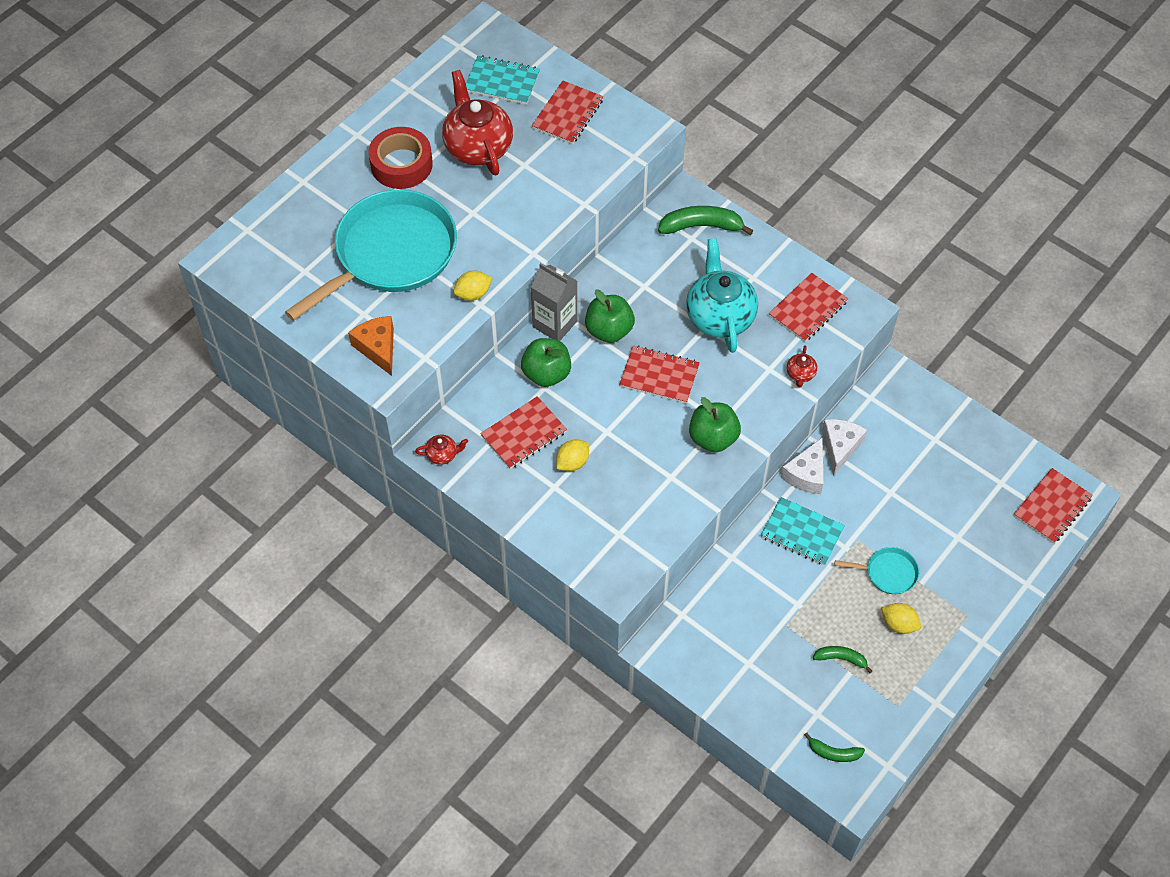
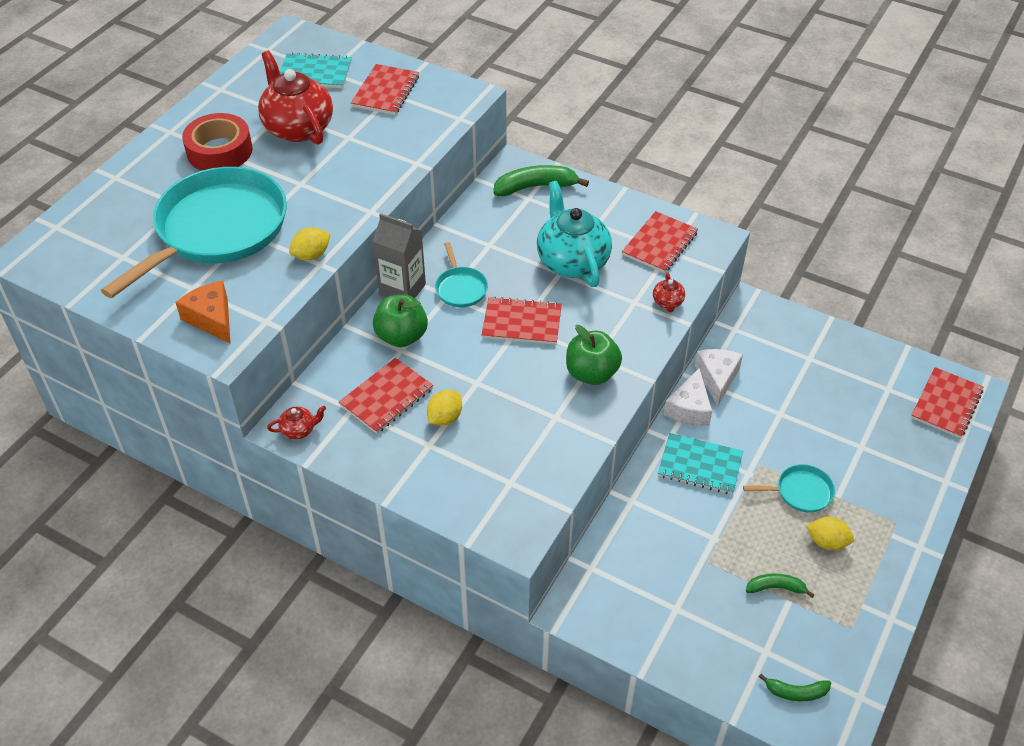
camera: 10 degrees left, 10 degrees down
(609, 330) = (460, 288): green apple -> turquoise pan

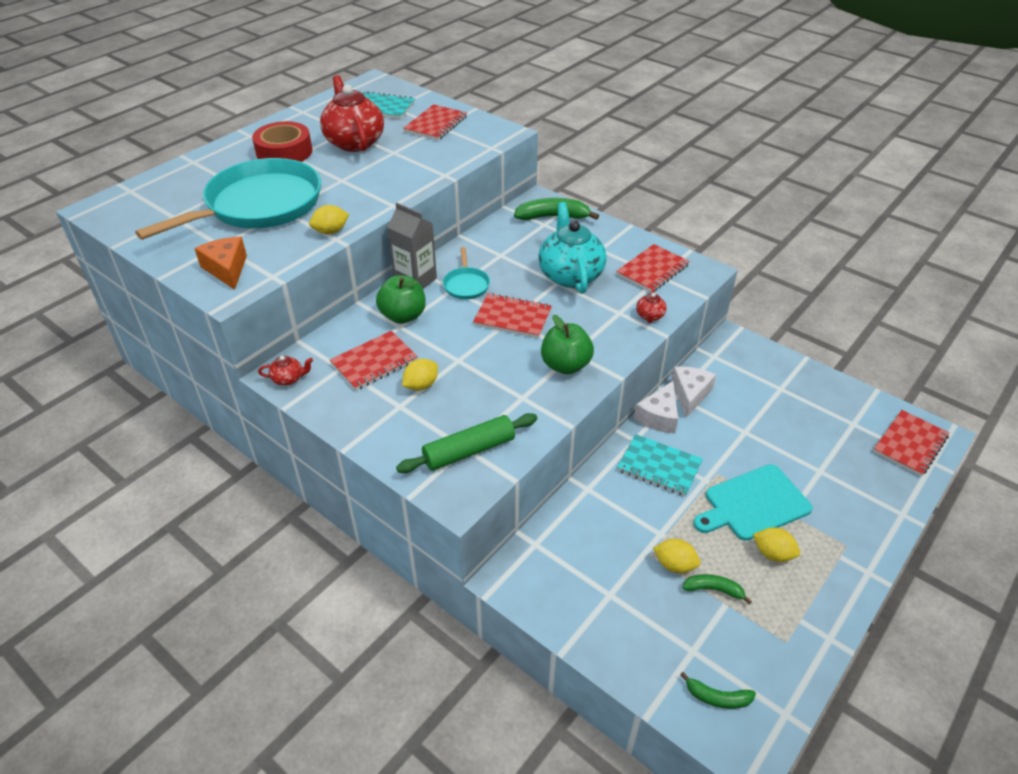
camera: 10 degrees right, 5 degrees down
(515, 485) = (469, 451): none -> green rolling pin
(734, 568) = (674, 565): none -> yellow lemon
(800, 492) = (753, 503): turquoise pan -> turquoise cutting board

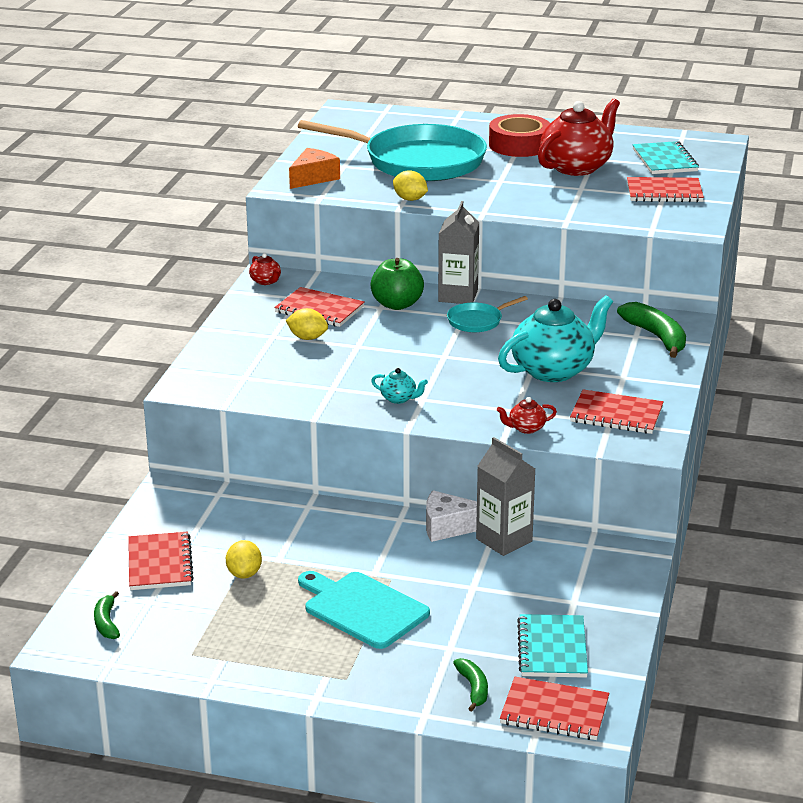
camera: 65 degrees right, 15 degrees down
(469, 451) = (242, 379): green rolling pin -> none
(512, 317) = (448, 356): red notebook -> red notebook (159, 563)
(565, 365) = (399, 399): green apple -> turquoise teapot
(659, 466) = (372, 541): turquoise notebook -> turquoise notebook (552, 649)
(690, 394) = (504, 540): white cheese -> grey carton
(713, 590) = (228, 601): green banana -> green banana (473, 688)
(773, 553) = (300, 631): yellow lemon -> none

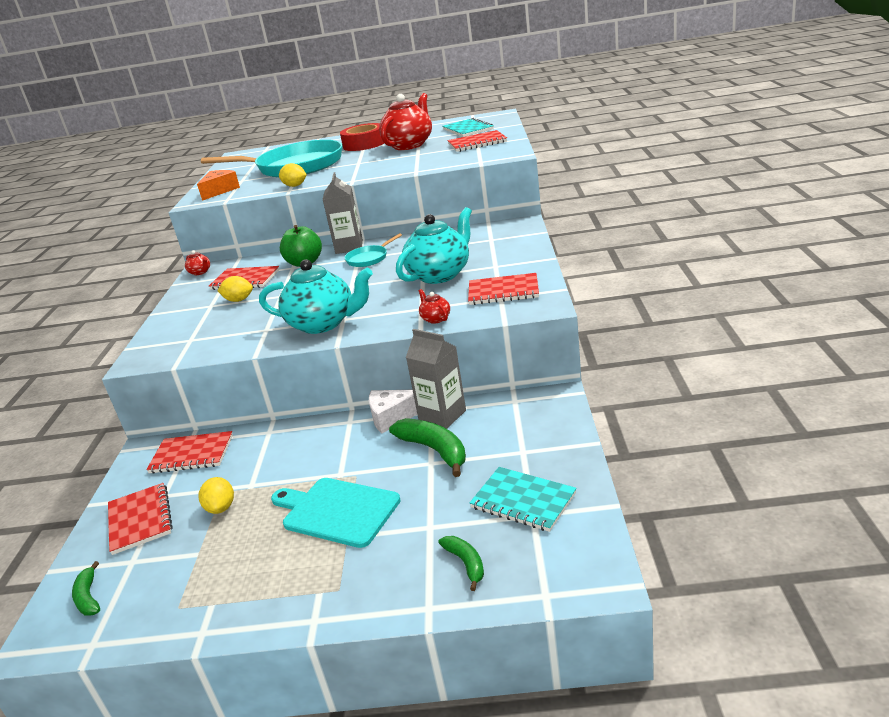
camera: 10 degrees left, 0 degrees up
(399, 399) = (323, 324): turquoise teapot -> turquoise teapot, size x2.37
(526, 428) = (435, 319): red teapot -> red teapot turned 90 degrees clockwise
(552, 649) = (523, 501): turquoise notebook -> turquoise notebook turned 45 degrees counterclockwise
(554, 711) = (553, 565): red notebook -> red notebook (192, 454)
(656, 337) = (506, 236): green banana -> green banana (435, 450)

